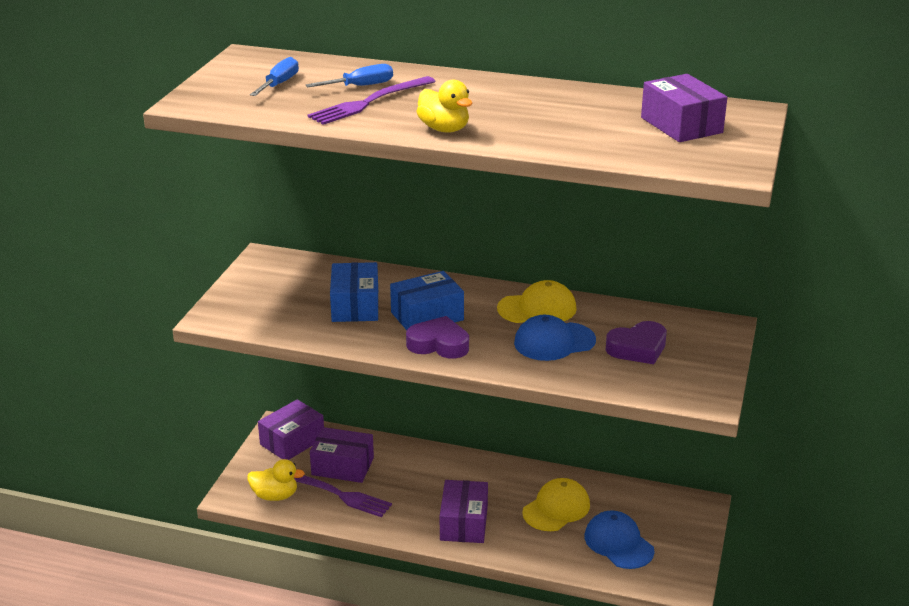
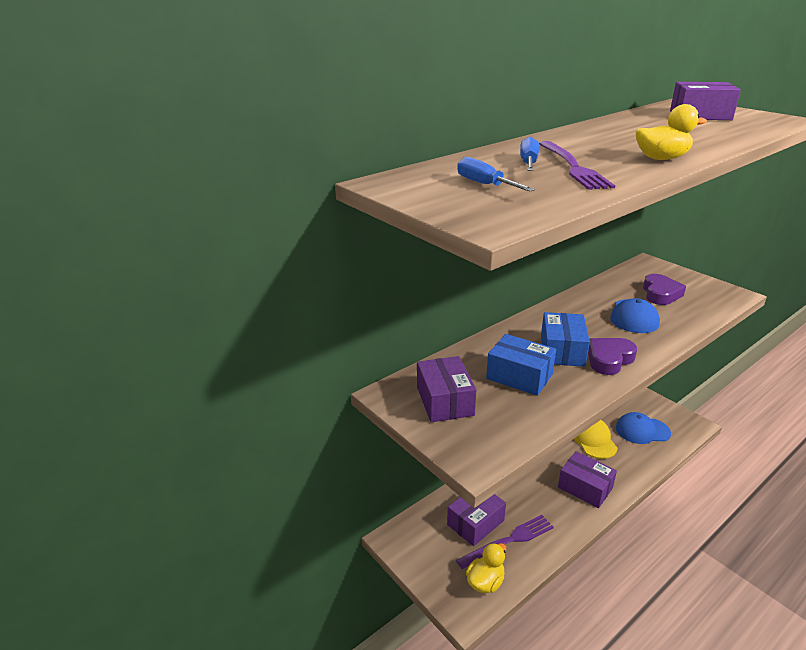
camera: 55 degrees left, 0 degrees up
(292, 441) = (419, 539): purple box -> purple box (444, 401)
(537, 308) = (584, 308): yellow cap -> none

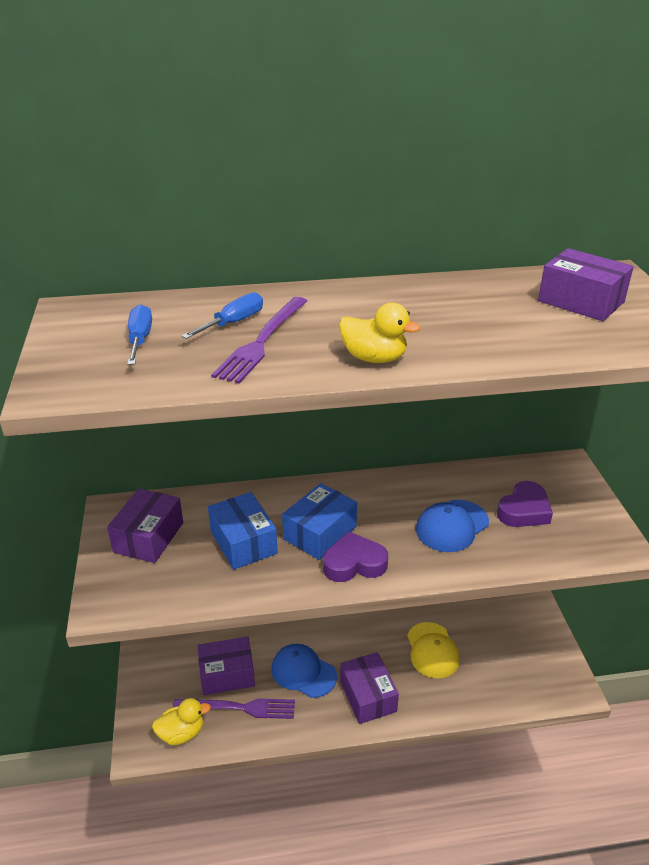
camera: 30 degrees right, 5 degrees up
(593, 439) = (432, 650): yellow cap -> yellow cap turned 150 degrees clockwise
(642, 430) = (501, 667): blue cap -> blue cap (303, 672)

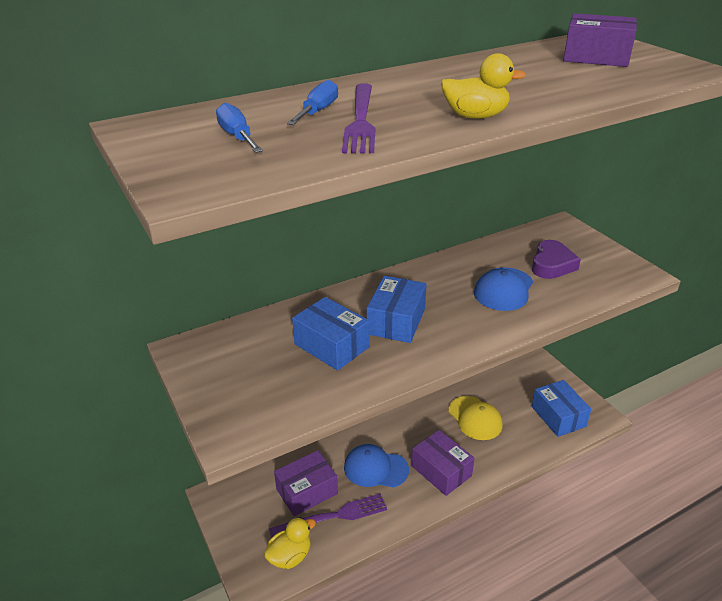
camera: 20 degrees left, 0 degrees up
(148, 537) = (236, 364): purple box -> none
(354, 563) = (442, 338): purple heart -> none
(526, 676) = (558, 416): none -> blue box

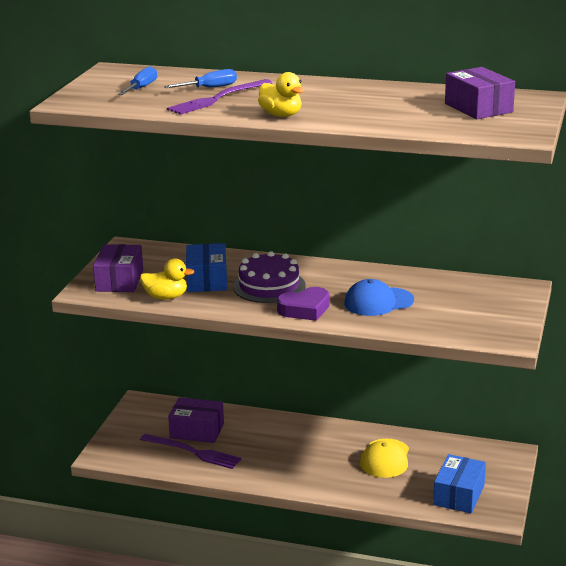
camera: 45 degrees right, 10 degrees down
(290, 556) = (139, 455): yellow duck -> yellow duck (166, 297)
(375, 468) = (260, 445): blue cap -> none
(396, 321) = (269, 286): blue box -> purple cake
(441, 471) = (304, 471): purple box -> purple box (119, 280)
(552, 265) = (450, 305): purple heart -> purple heart (305, 309)

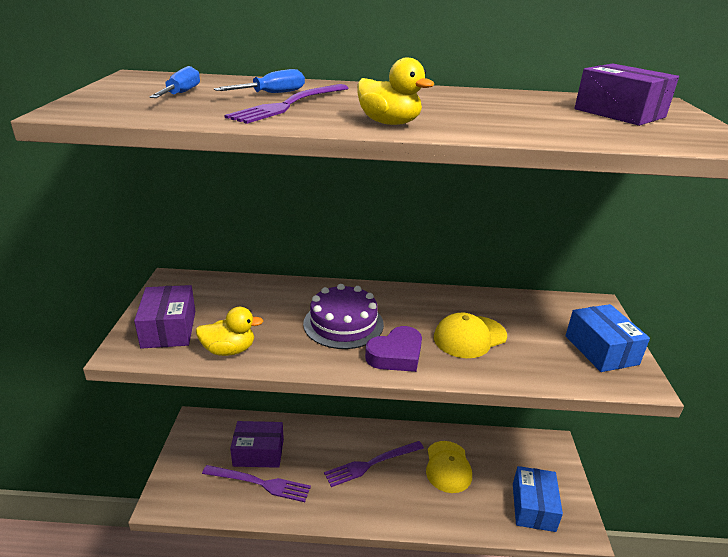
camera: 15 degrees left, 5 degrees up
(207, 280) = (271, 320): blue box -> blue box (601, 350)
(307, 449) = (371, 463): none -> purple fork
(378, 302) = (469, 337): blue cap -> yellow cap

